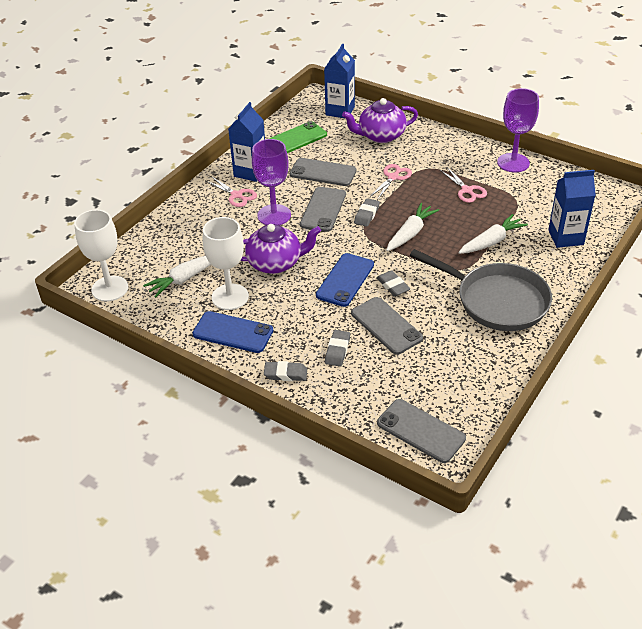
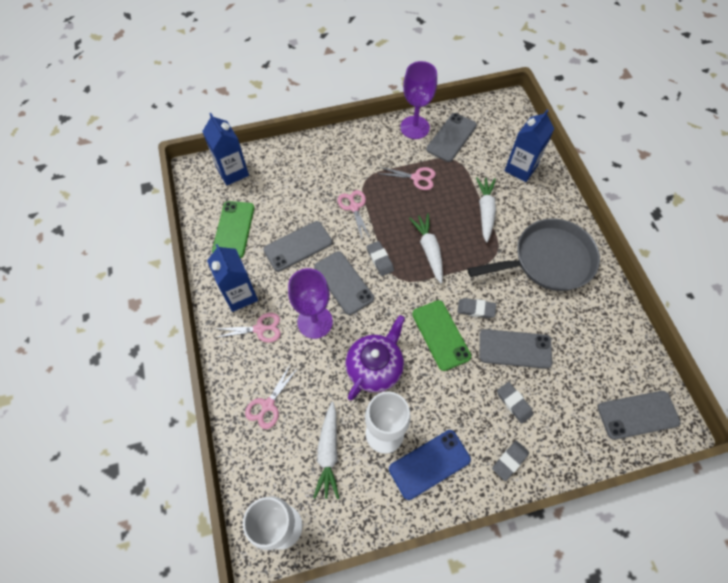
camera: 50 degrees left, 20 degrees up
(186, 232) = (268, 405): none -> pink scissors
(345, 280) = (441, 335): blue phone -> green phone
(380, 136) = (295, 173): purple teapot -> none
(535, 185) = (451, 137): none -> grey phone

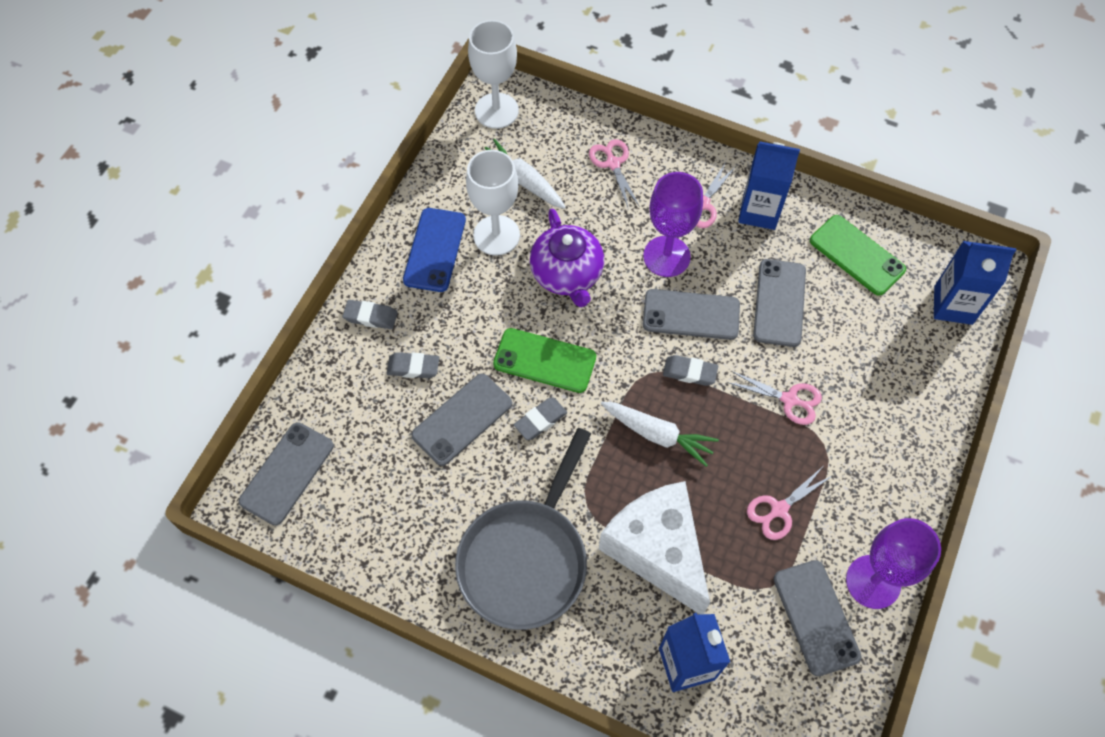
camera: 130 degrees right, 0 degrees up
(485, 211) = (657, 550): white carrot -> white cheese
(509, 461) = (371, 316): grey eraser -> grey eraser turned 75 degrees counterclockwise

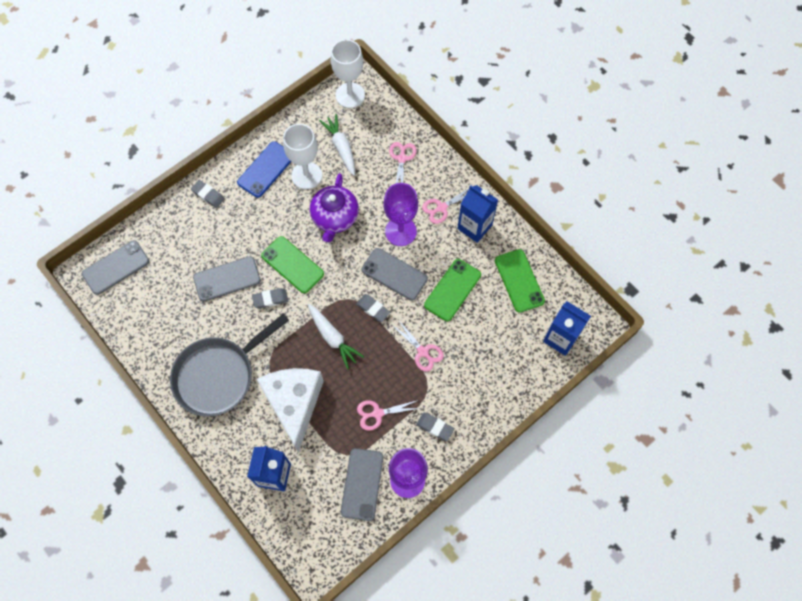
camera: 25 degrees right, 5 degrees up
(413, 367) = (216, 236): grey eraser -> grey eraser (435, 427)
(779, 303) = (452, 290): grey phone -> green phone

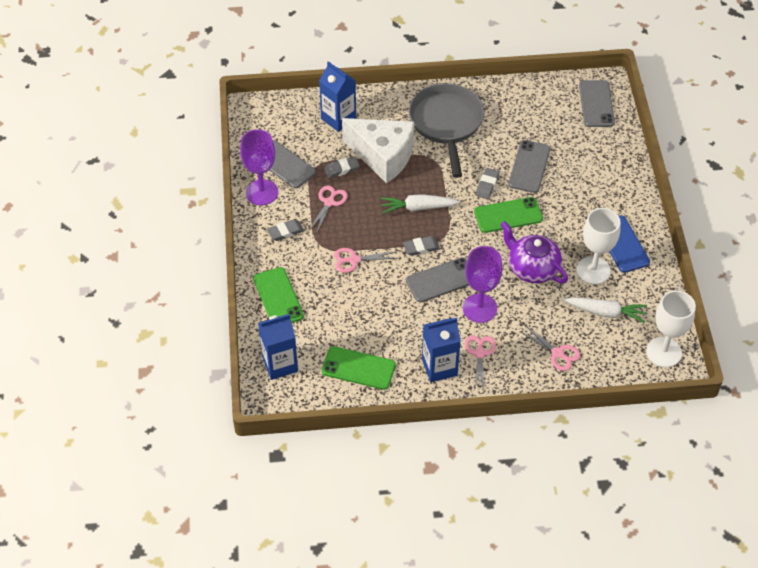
camera: 125 degrees right, 15 degrees down
(208, 195) = (624, 192): grey eraser -> grey eraser (342, 169)
(452, 290) = (391, 313): green phone -> green phone (278, 297)

